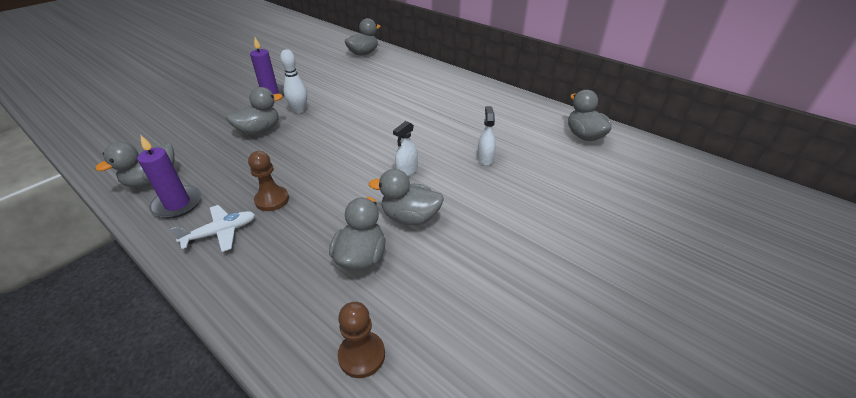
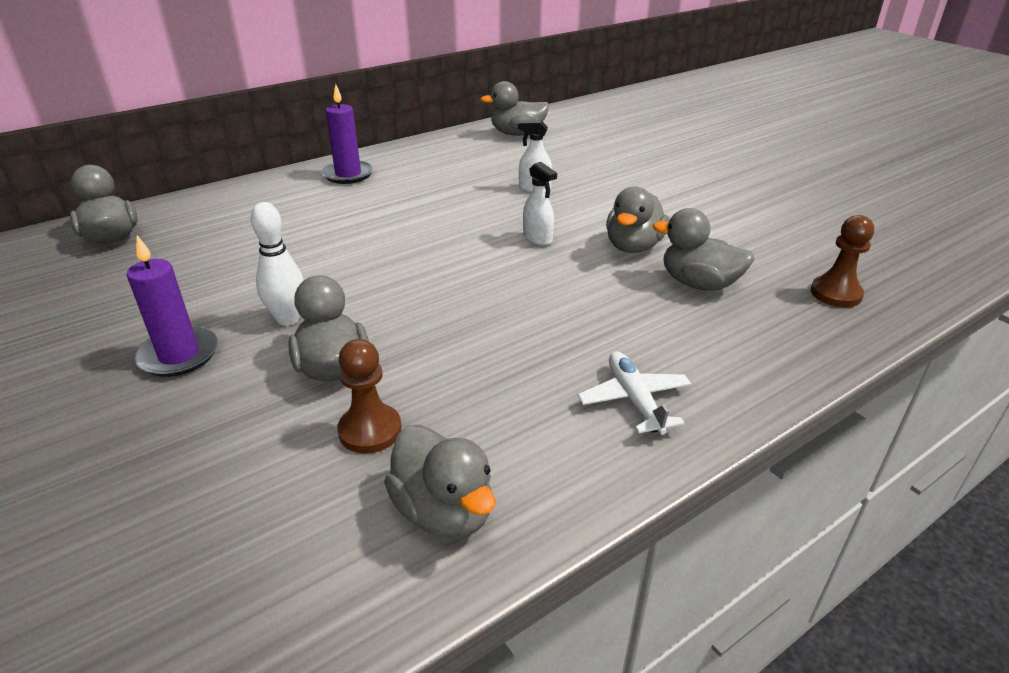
camera: 75 degrees left, 5 degrees down
(177, 204) = (543, 460): purple candle -> purple candle (348, 174)
(272, 200) = (565, 350): brown pawn -> brown pawn (370, 430)

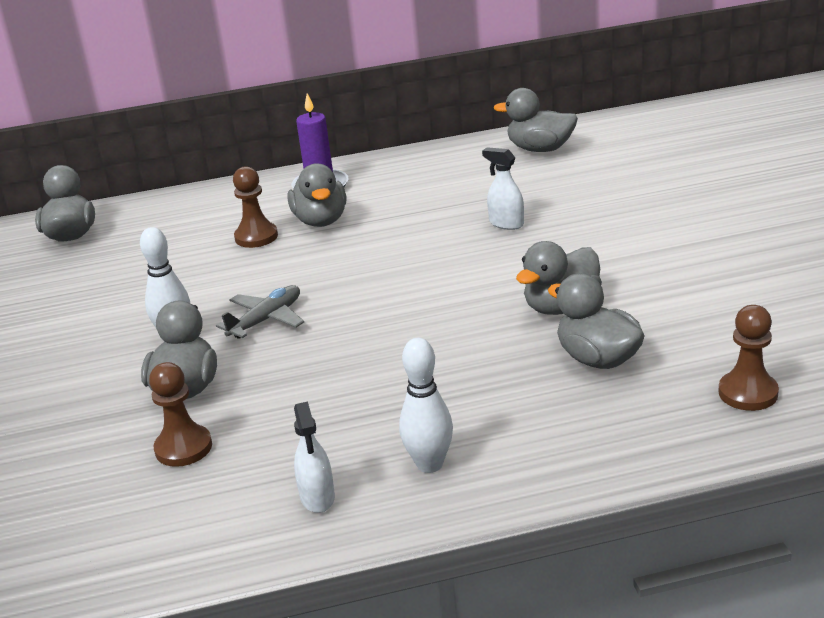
camera: 25 degrees right, 5 degrees down
(179, 355) = (72, 356): purple candle -> none
(314, 220) = (256, 237): none -> brown pawn
(374, 290) = (266, 320): none -> grey plane
(444, 511) = (200, 523): grey duck -> grey duck (321, 221)
(537, 238) = (464, 284): white spray bottle -> white spray bottle (317, 497)
(634, 400) = (429, 464): white plane -> white bowling pin

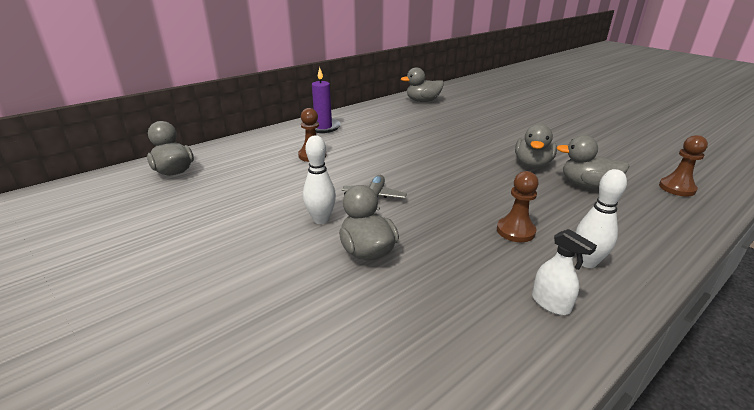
camera: 30 degrees left, 0 degrees up
(183, 448) = (413, 293): brown pawn -> brown pawn (515, 231)
(321, 221) = (344, 143): grey duck -> none
(506, 223) = (450, 132): white spray bottle -> none

